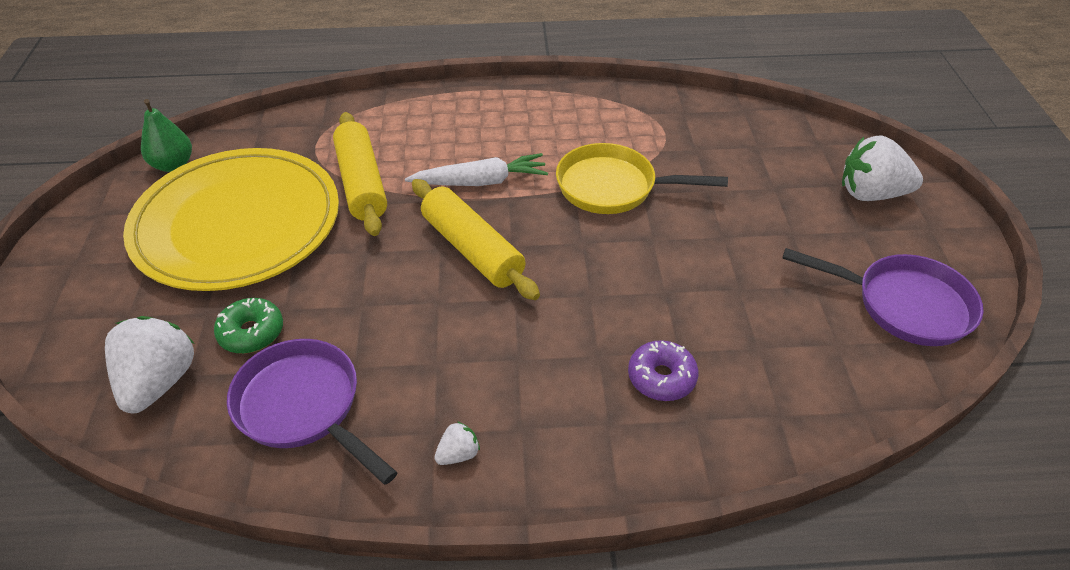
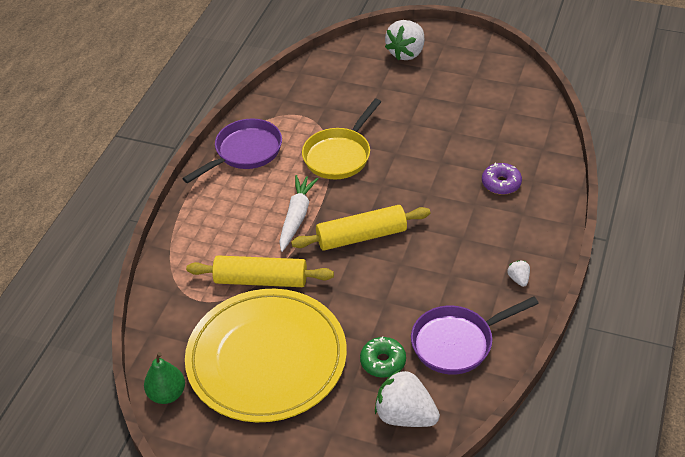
camera: 65 degrees left, 0 degrees up
(904, 305) = (493, 77): purple pan -> purple pan (245, 152)

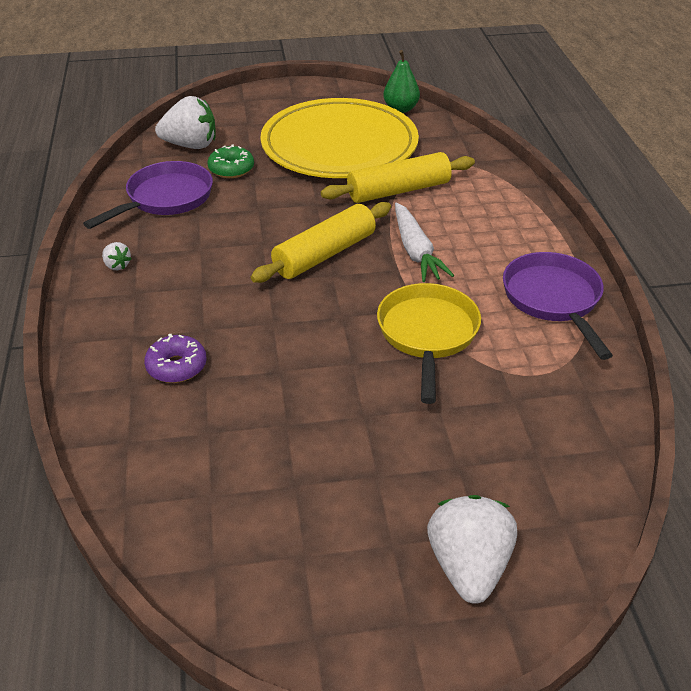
camera: 150 degrees right, 5 degrees down
(245, 152) = (553, 300): purple pan -> purple pan turned 150 degrees clockwise

